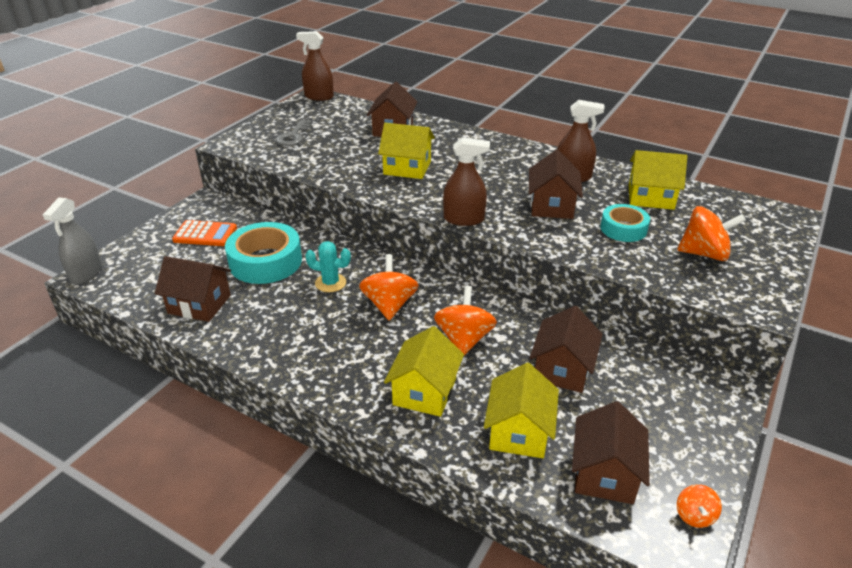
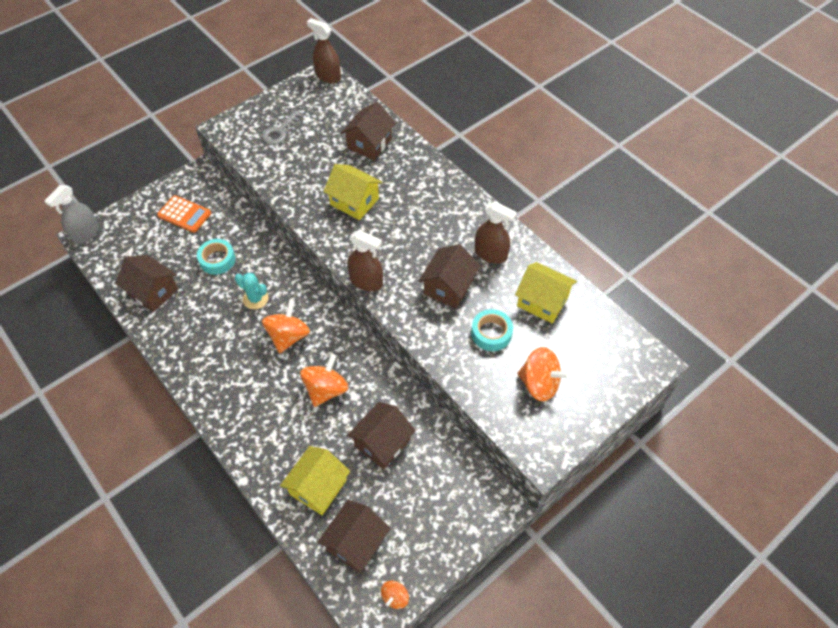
camera: 20 degrees right, 20 degrees up
(265, 261) = (217, 260): turquoise tape -> turquoise tape, size x0.60
(424, 391) = (272, 429): yellow house -> none

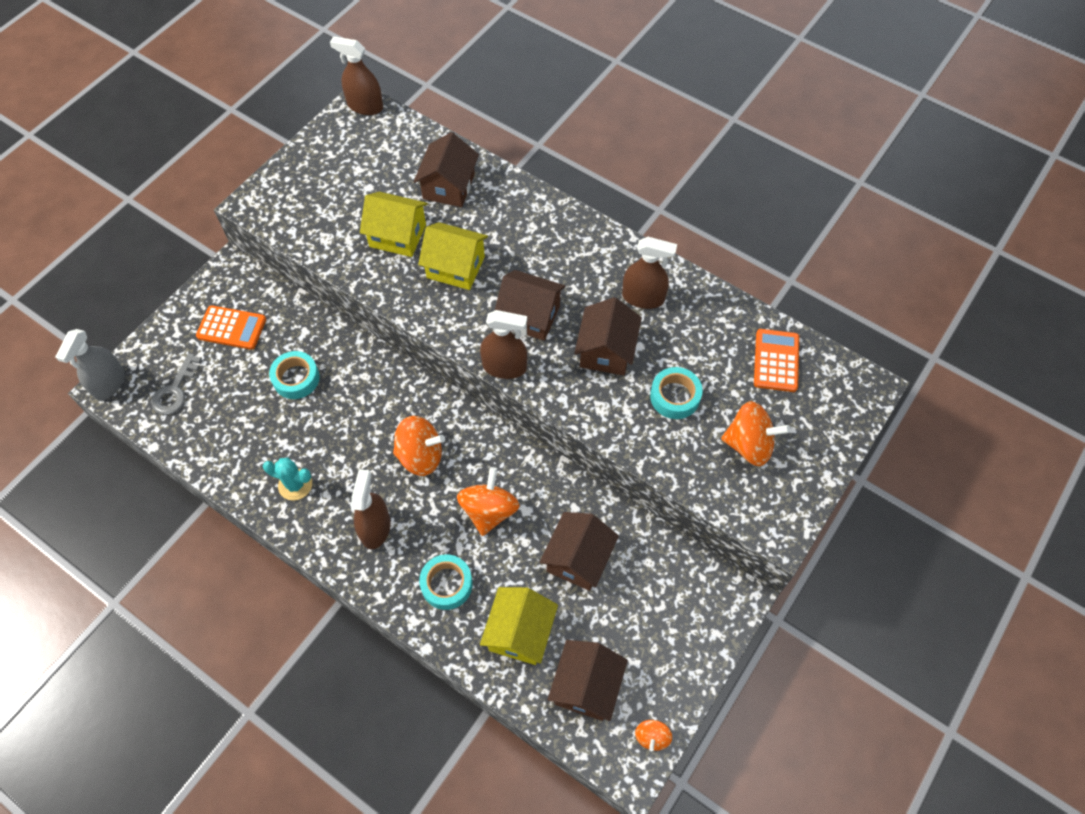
camera: 15 degrees left, 5 degrees up
(153, 292) = (227, 439): brown house -> brown house (530, 316)
(236, 381) = (375, 528): none -> brown spray bottle
(255, 299) = (362, 417): turquoise cactus -> turquoise cactus (295, 485)
(275, 436) = (446, 584): none -> turquoise tape
(280, 131) = (329, 193): grey key -> grey key (175, 390)
(288, 336) = (420, 456): orange spinning top -> orange spinning top turned 90 degrees clockwise
(542, 301) = (722, 343): yellow house -> yellow house (398, 235)
(582, 324) = (776, 361): none -> orange calculator

